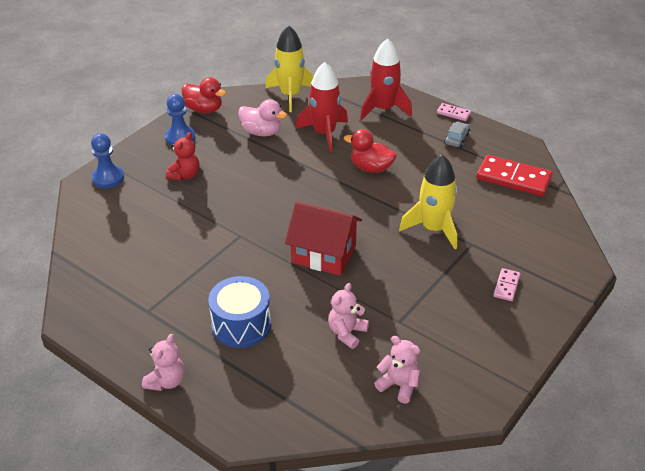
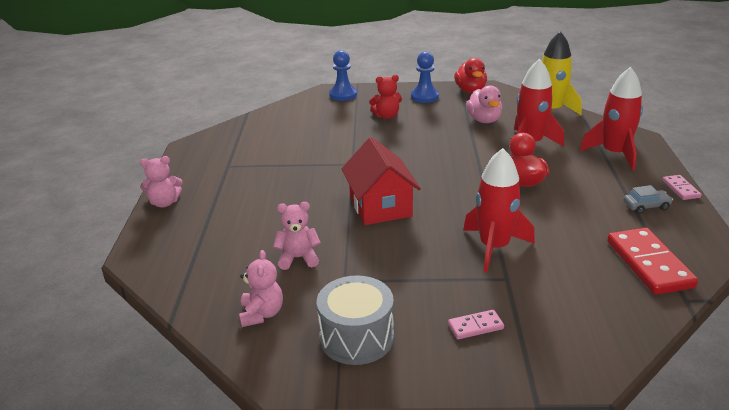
camera: 55 degrees right, 10 degrees down
(241, 325) = (253, 206): blue drum -> none
(433, 229) = (494, 247): yellow rocket -> red rocket
(469, 347) = (356, 337): none -> grey drum

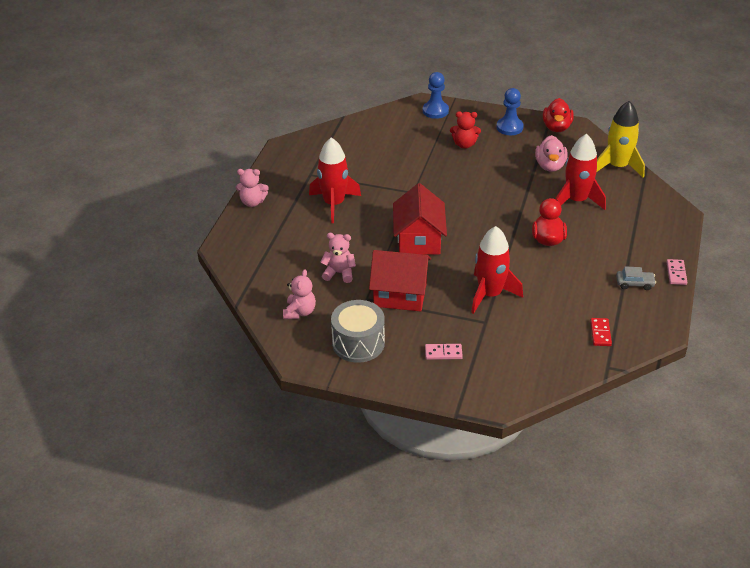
camera: 15 degrees right, 10 degrees up
(385, 268) = (400, 294): none -> red house
(614, 154) = (644, 226): red rocket -> red rocket (334, 204)
(649, 264) = (600, 333): red domino -> red domino, size x0.50

